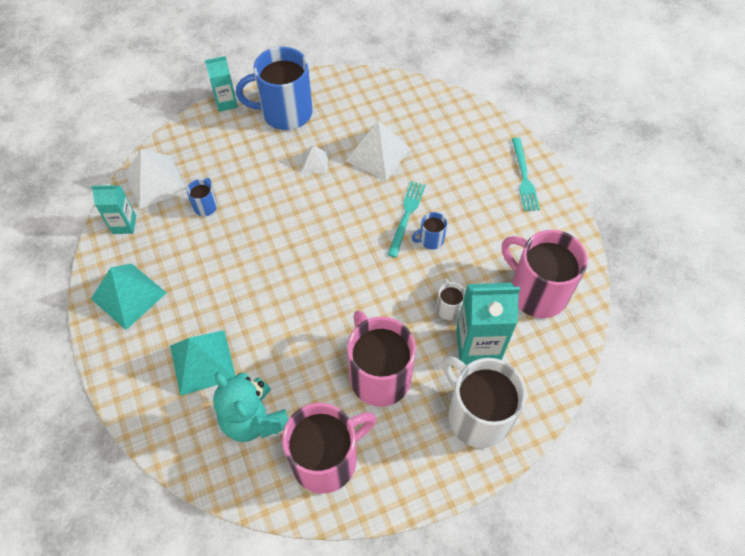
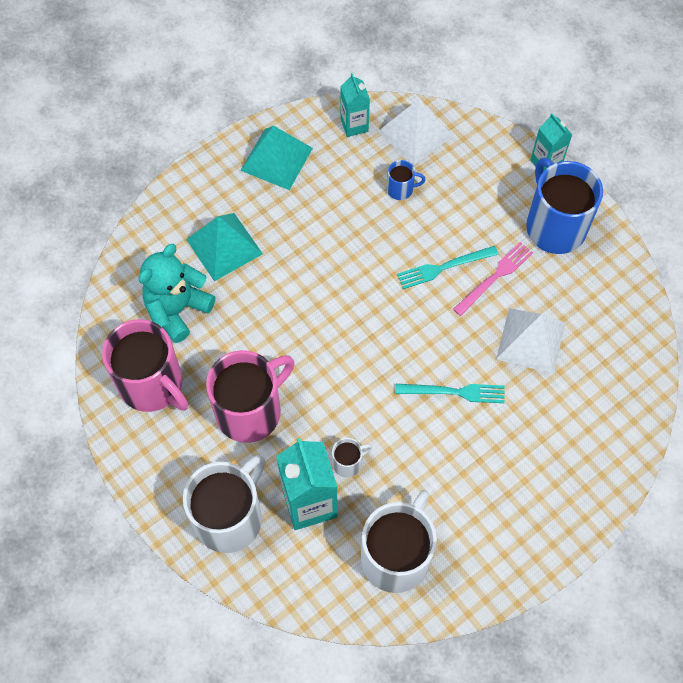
camera: 75 degrees right, 5 degrees up
(314, 162) = (495, 277): white pyramid -> pink fork
(430, 240) = (430, 425): blue mug -> none
(524, 177) = (557, 515): turquoise fork -> turquoise fork (444, 267)
(536, 291) = (396, 556): pink mug -> white mug

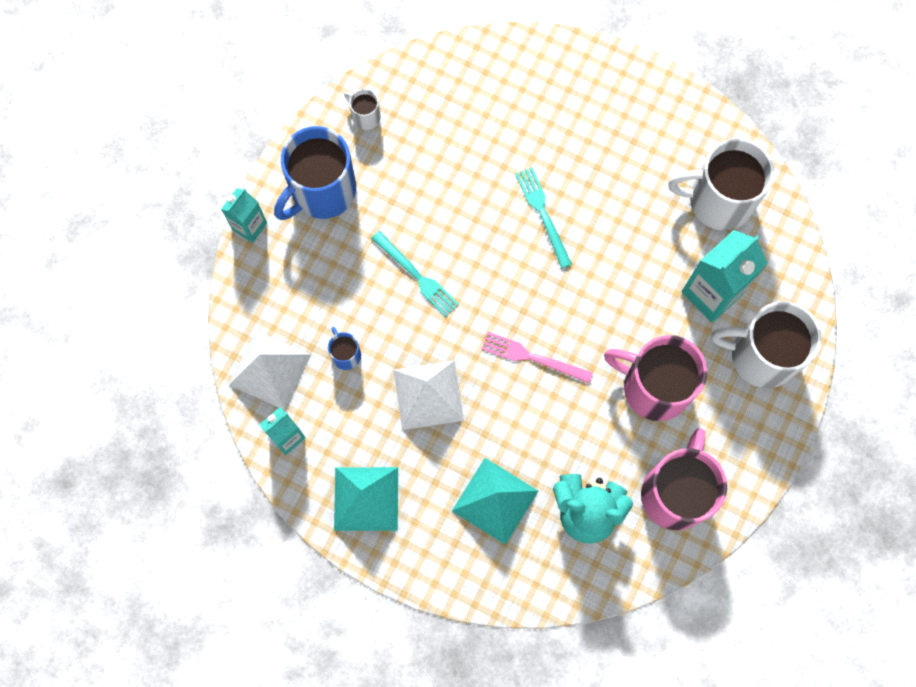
camera: 115 degrees left, 10 degrees up
(348, 463) = (658, 277): white mug -> white mug (365, 116)
(495, 277) = (405, 225): pink fork -> pink fork (532, 357)
(531, 340) = (457, 168): white pyramid -> white pyramid (428, 395)

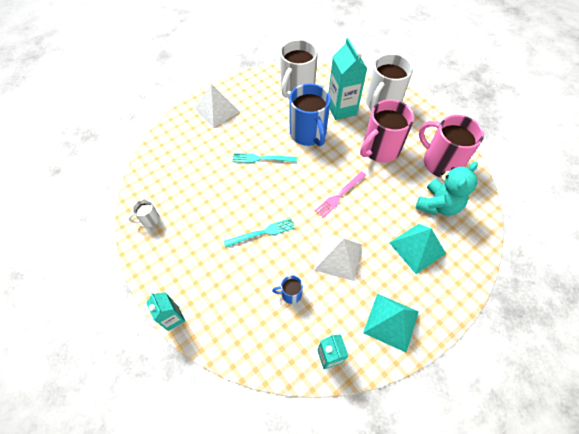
camera: 65 degrees left, 15 degrees down
(269, 369) = (277, 348): white pyramid -> white pyramid (217, 110)
(322, 191) = (178, 263): blue mug -> blue mug (308, 134)

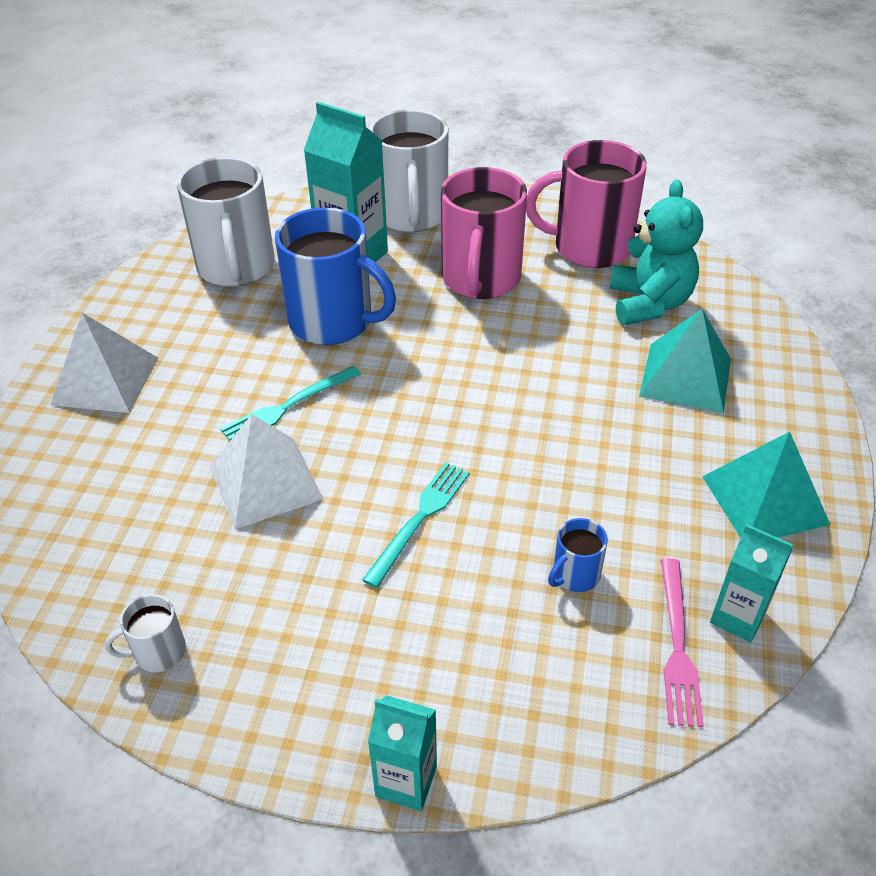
camera: 40 degrees left, 15 degrees down
(149, 219) = (158, 652): white mug -> white mug turned 45 degrees clockwise
(338, 257) = (588, 467): white pyramid -> white pyramid (266, 482)
(339, 195) = (489, 379): pink fork -> pink fork (677, 646)

